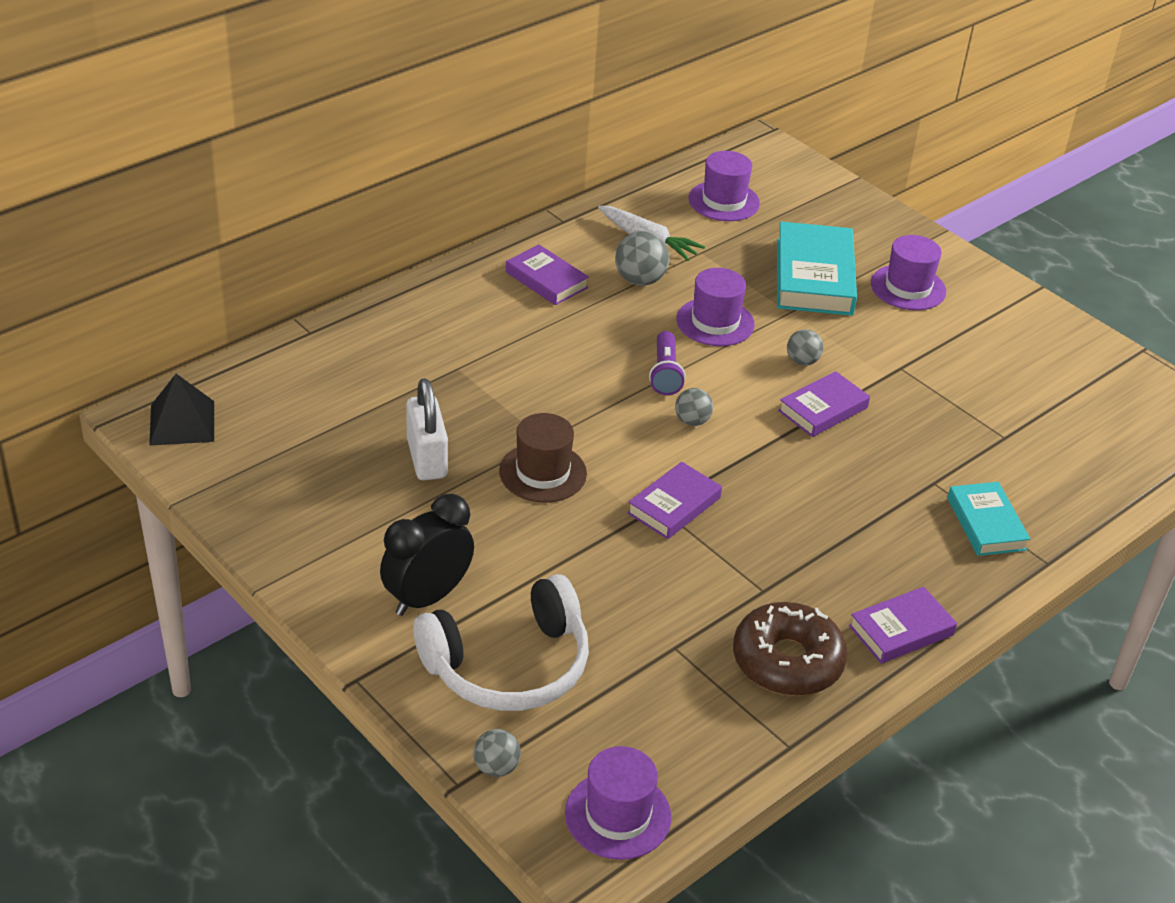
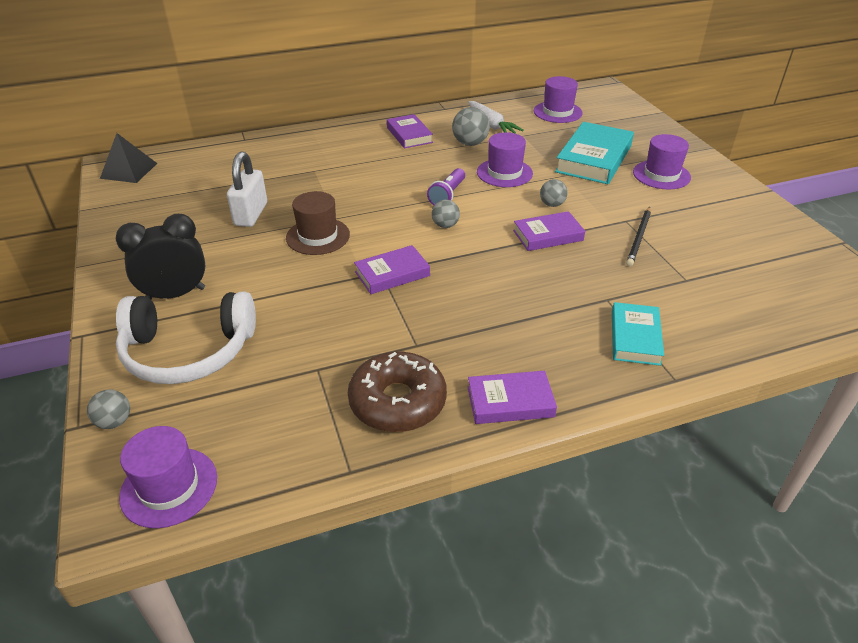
camera: 25 degrees right, 0 degrees up
(927, 390) = (639, 238): none -> black pencil

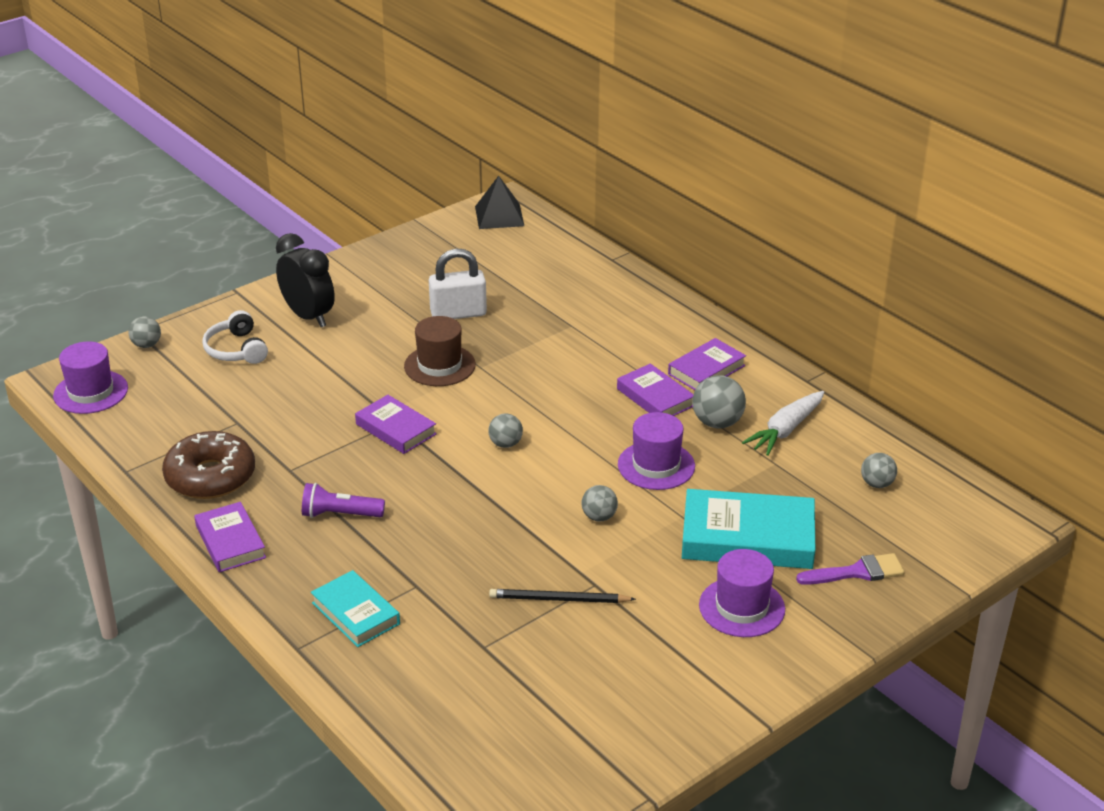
camera: 70 degrees right, 5 degrees down
(188, 351) = (236, 350): white headphones -> white headphones, size x0.57
(447, 195) = (572, 432): purple flashlight -> purple flashlight (340, 514)
(548, 235) = (525, 524): purple book -> purple book (655, 397)
(557, 112) = (877, 484): purple hat -> grey ball
(635, 338) = (355, 613): turquoise book -> turquoise book turned 60 degrees clockwise
(637, 135) = (857, 572): none -> purple brush

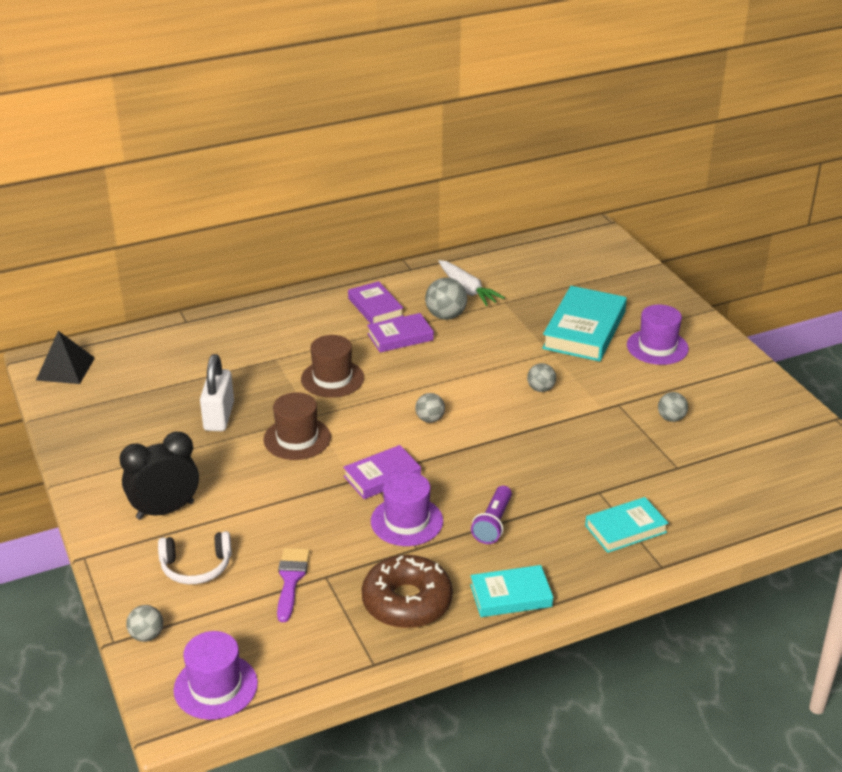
camera: 75 degrees left, 0 degrees up
(230, 542) = (511, 596): purple book -> turquoise book
(552, 367) = (332, 378): none -> brown hat
(558, 599) = (631, 423): black pencil -> none
(656, 465) = (487, 352): purple hat -> purple hat (406, 521)
(857, 572) = (632, 296): purple brush -> purple brush (291, 579)
(877, 484) = (542, 268): grey ball -> grey ball (671, 418)

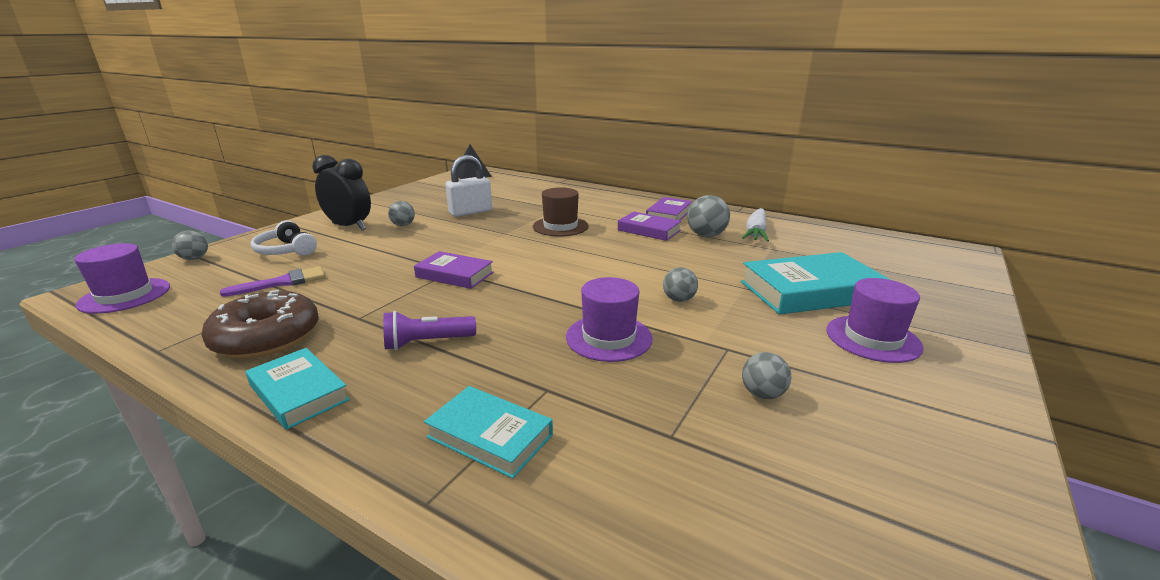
camera: 55 degrees right, 10 degrees down
(297, 438) = (472, 236): brown hat -> none
(406, 521) = (397, 302): purple hat -> purple hat (608, 337)
(430, 419) = (558, 269): grey ball -> grey ball (403, 225)

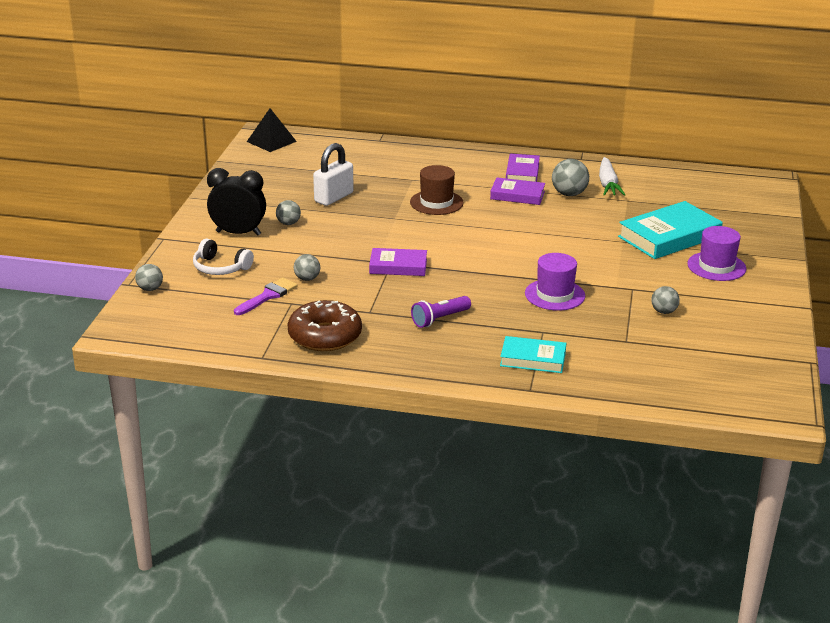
camera: 20 degrees left, 5 degrees up
(125, 295) = (156, 328): purple hat -> none
(299, 393) = (398, 361): turquoise book -> none
(679, 300) = (582, 259): grey ball -> grey ball (307, 279)

